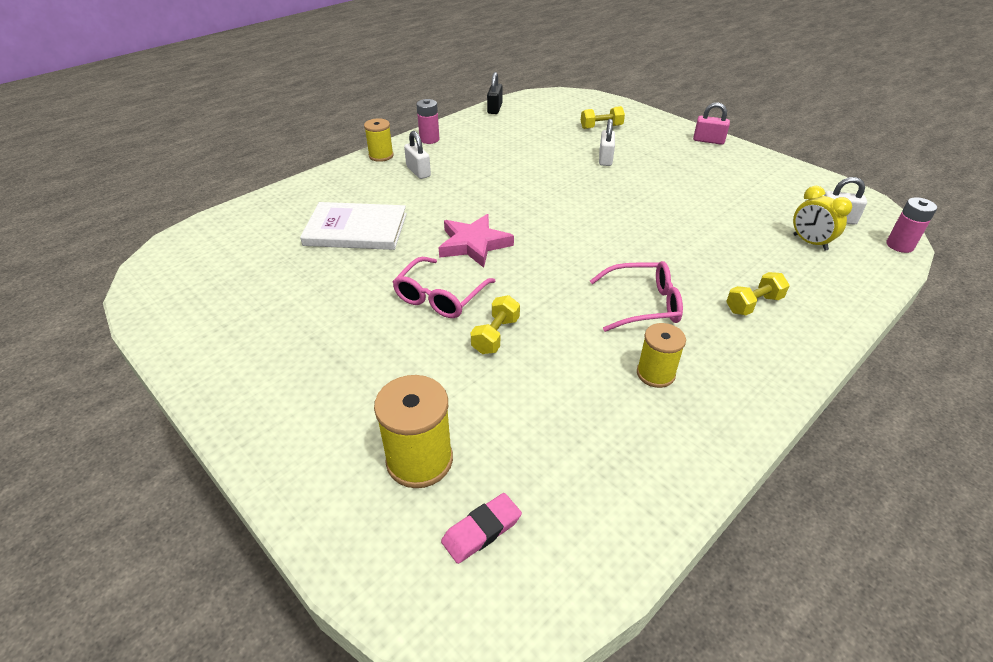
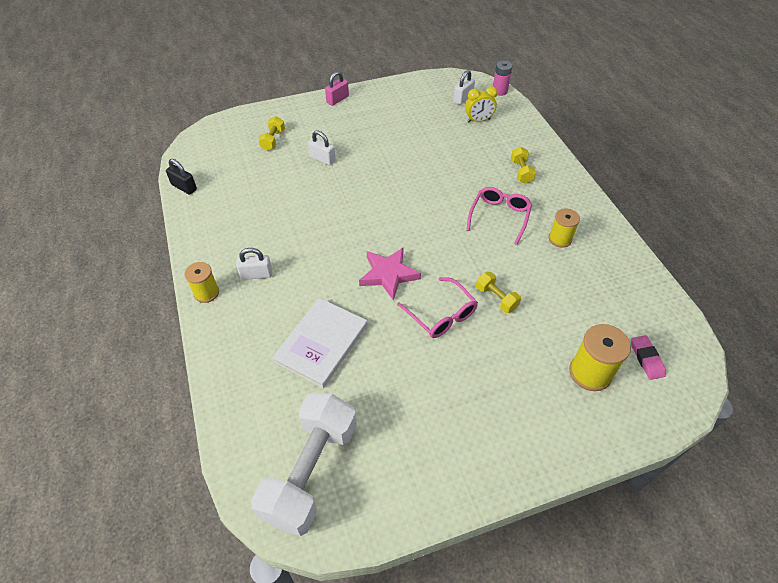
camera: 65 degrees left, 10 degrees up
(206, 265) = (310, 471): none -> white dumbbell
(429, 139) = (204, 249): pink battery -> none

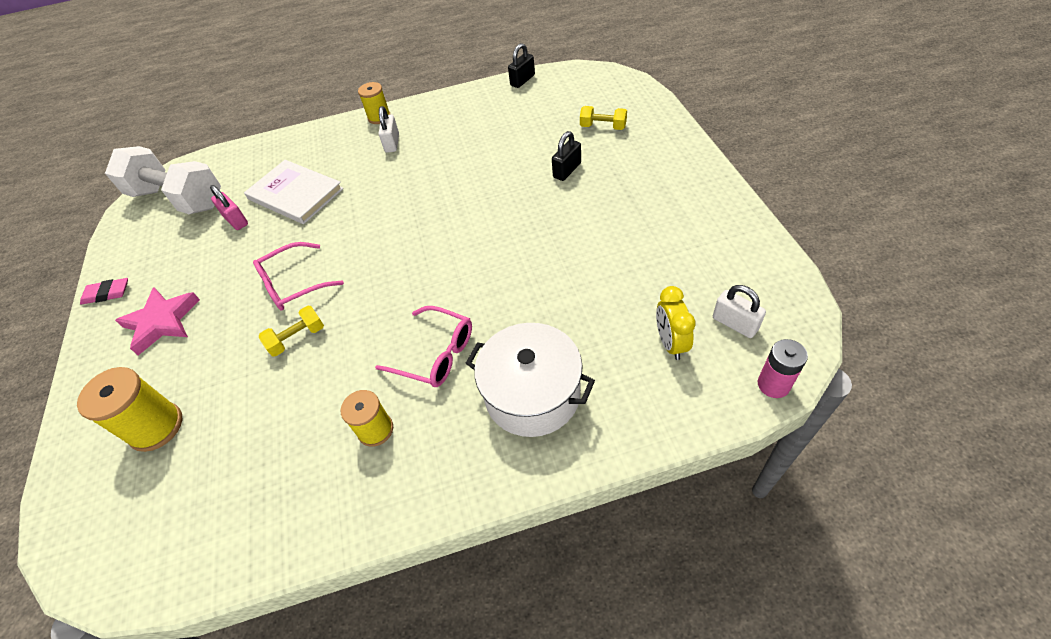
camera: 100 degrees right, 0 degrees up
(322, 159) = (567, 170): white padlock -> black padlock
(337, 99) = (700, 173): pink padlock -> pink padlock (236, 220)
(388, 274) = (364, 238): pink star -> pink star (162, 322)
(521, 172) = (532, 394): yellow dumbbell -> white pot
(646, 359) = (140, 504): pink eraser -> pink eraser (107, 293)

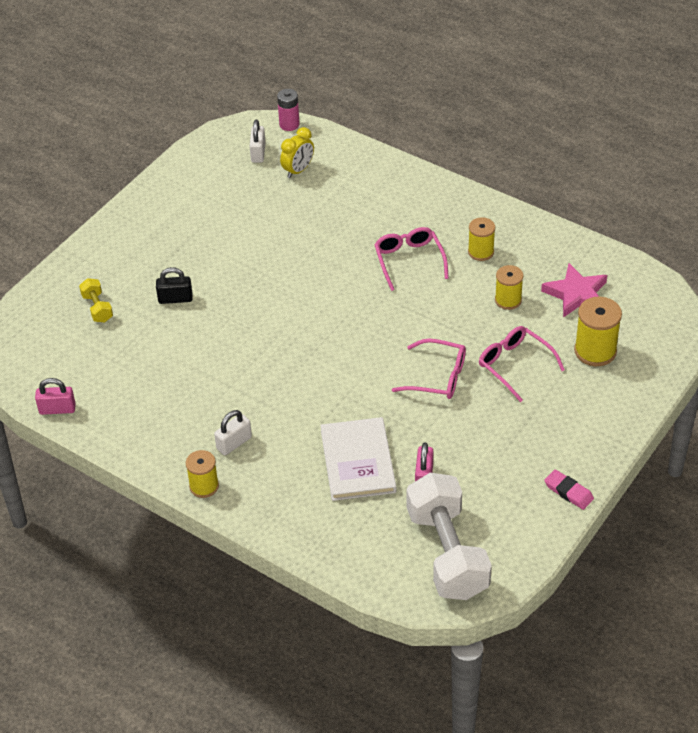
camera: 135 degrees left, 5 degrees down
(162, 322) = (545, 426): pink star -> pink star (576, 294)
(231, 347) = (515, 365): none -> pink glasses
(294, 402) = (508, 300): none -> yellow spool
(297, 338) = (471, 336): yellow dumbbell -> none
(522, 80) = (57, 409): black padlock -> pink padlock
(532, 394) = (390, 204): white pot -> none

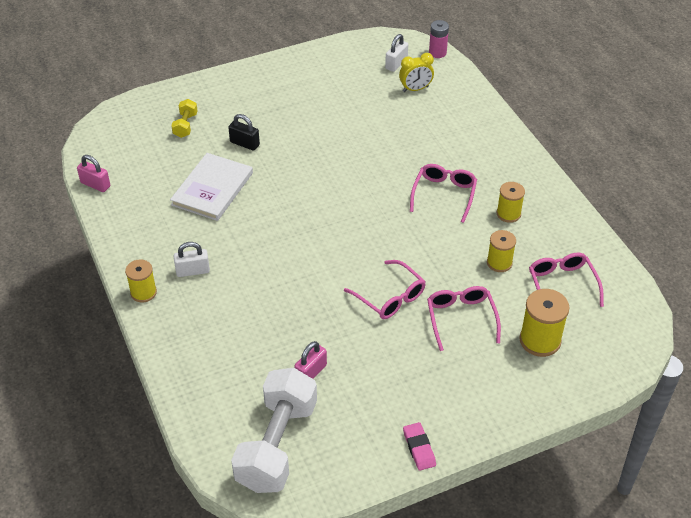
camera: 30 degrees right, 0 degrees up
(357, 461) = (271, 332): white book -> white book (212, 189)
(576, 294) = (562, 285): pink star -> pink glasses

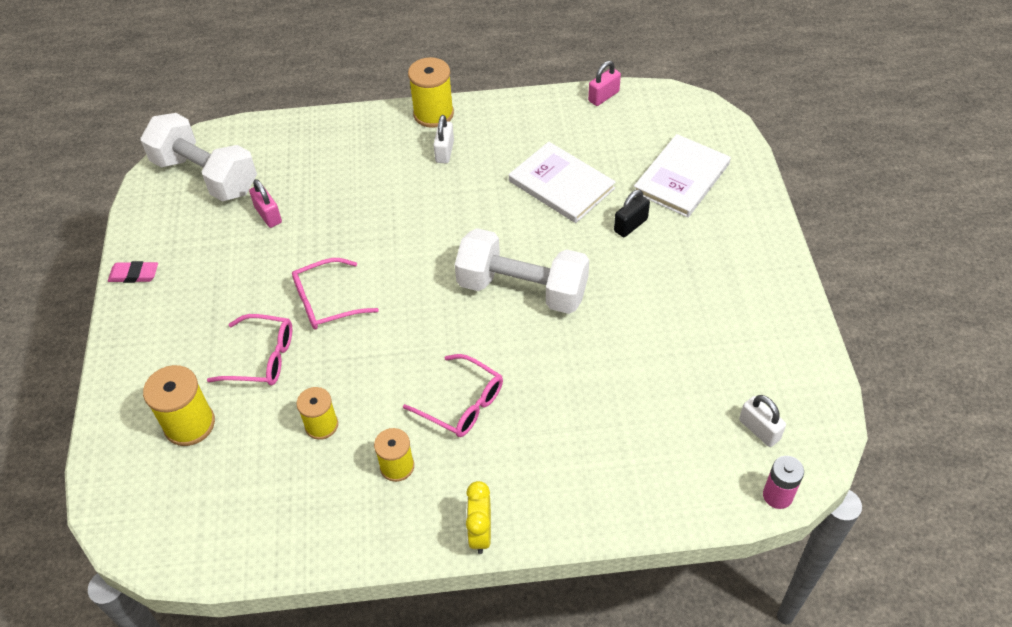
camera: 110 degrees right, 5 degrees up
(143, 292) = (433, 114): yellow spool -> yellow spool, size x1.52
(185, 125) = (681, 178): yellow dumbbell -> white book
(330, 187) = (522, 289): none -> white dumbbell
(415, 89) = (692, 437): yellow clock -> yellow clock (480, 533)
(562, 285) = (252, 481): pink glasses -> none

